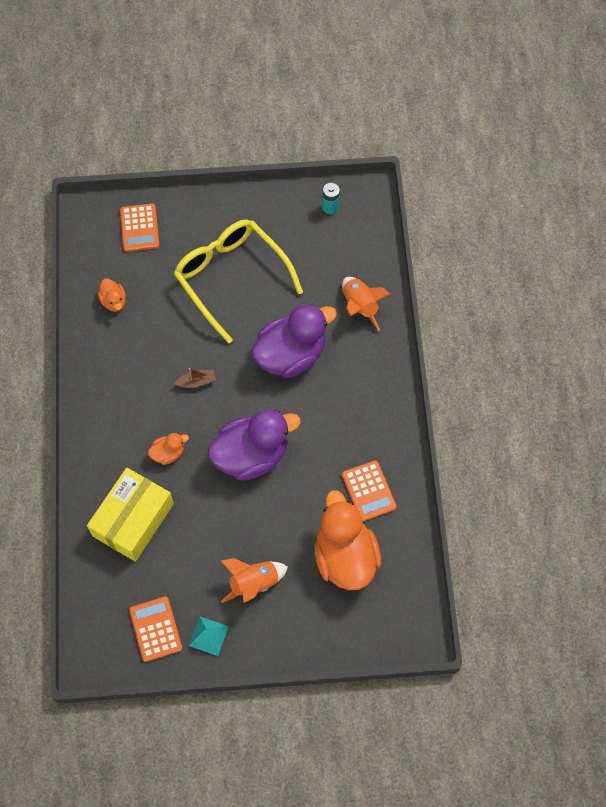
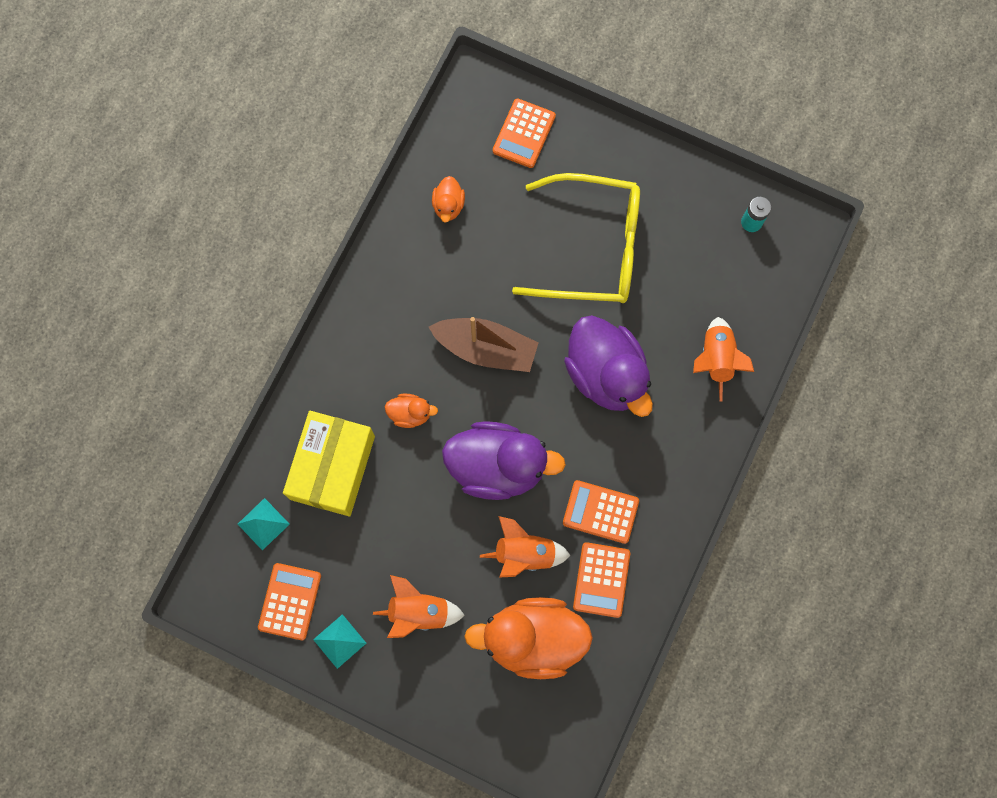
camera: 30 degrees right, 10 degrees up
(104, 586) = (263, 524): none -> turquoise pyramid
(133, 520) = (332, 467): yellow box -> yellow box turned 45 degrees counterclockwise
(197, 382) = (486, 349): brown boat -> brown boat, size x2.11
(231, 278) = (591, 248): yellow glasses -> yellow glasses turned 105 degrees clockwise
(291, 355) = (606, 374): purple duck -> purple duck turned 60 degrees clockwise
(305, 503) = (524, 553): none -> orange rocket
(341, 446) = (600, 512): none -> orange calculator
(345, 556) = (533, 639): orange duck -> orange duck turned 105 degrees counterclockwise

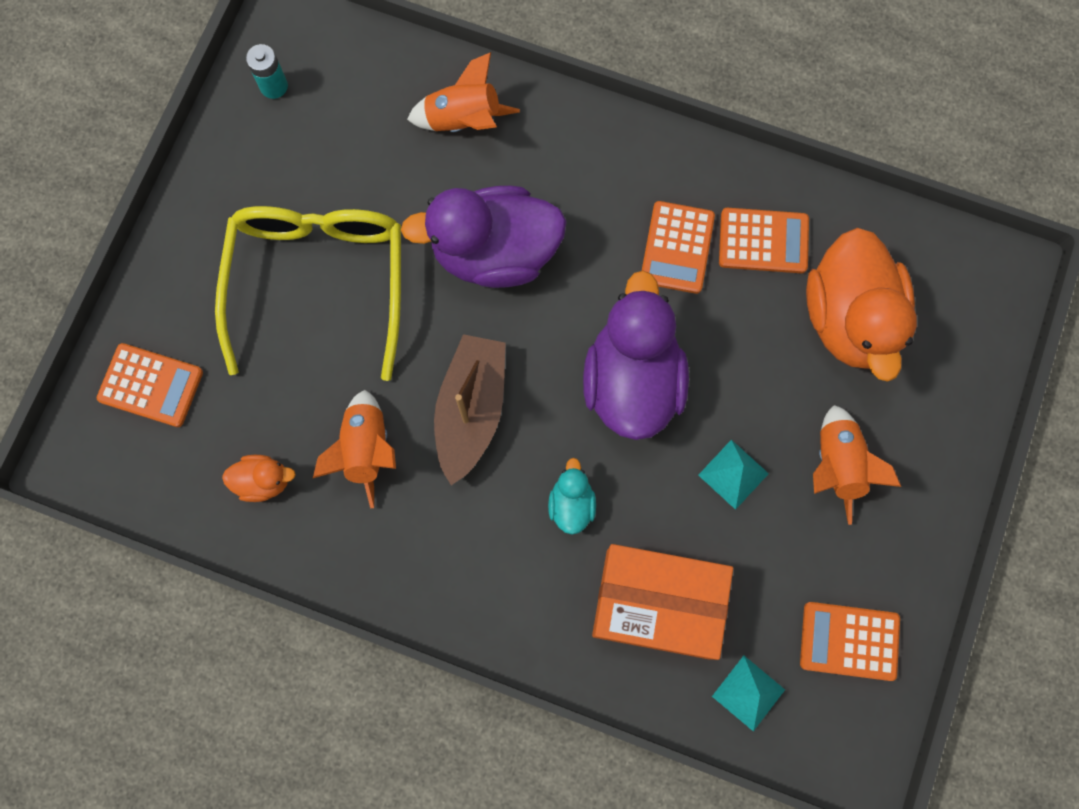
camera: 95 degrees left, 0 degrees up
(332, 467) = (658, 604): yellow box -> orange box
(339, 641) = (891, 566): turquoise pyramid -> turquoise pyramid (733, 474)
(410, 413) = (571, 504): orange duck -> turquoise duck
(524, 553) = (742, 337): orange rocket -> orange rocket (366, 449)
(606, 374) = (494, 252): purple duck -> purple duck turned 150 degrees counterclockwise

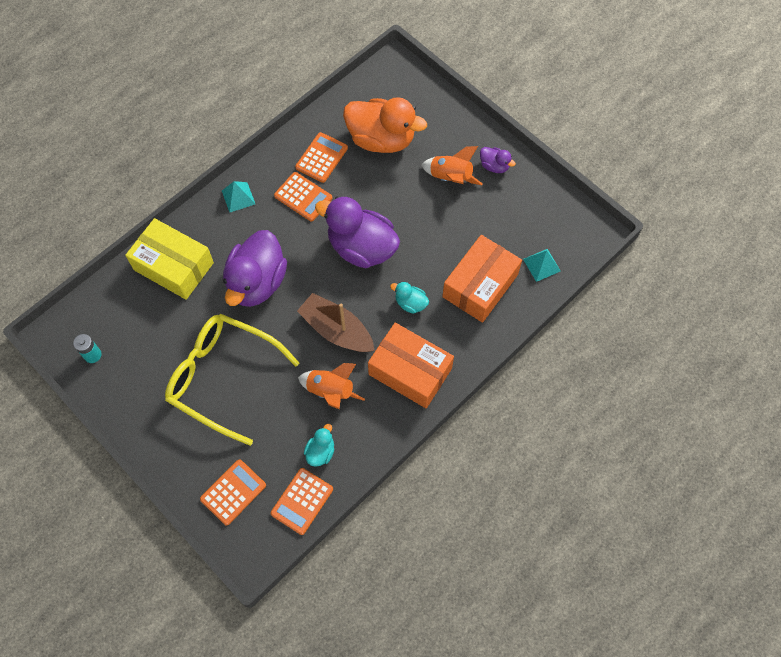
camera: 65 degrees left, 10 degrees down
(263, 481) = (320, 451): orange duck -> turquoise duck
(453, 557) = (410, 371): none -> orange box
(464, 120) = (173, 266): orange rocket -> yellow box
(733, 474) = (432, 224): turquoise pyramid -> turquoise pyramid (238, 197)
(849, 641) = (537, 211): orange calculator -> orange calculator (302, 501)
(899, 529) = (494, 166): none -> purple duck

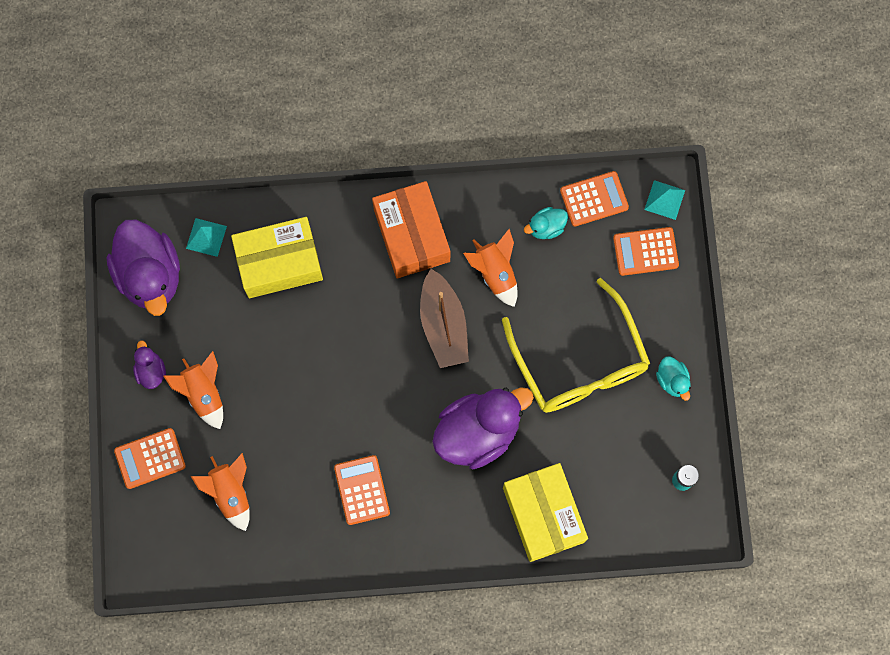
camera: 140 degrees left, 10 degrees up
(238, 197) = (424, 543): turquoise pyramid -> turquoise pyramid (664, 199)
(321, 158) = (307, 521): orange calculator -> orange calculator (150, 458)
(361, 248) = (352, 388): purple duck -> purple duck (150, 275)
(381, 139) = (231, 493): orange duck -> orange rocket
(410, 303) = (356, 297): turquoise duck -> turquoise duck (672, 380)
(480, 285) = (279, 263): orange box -> yellow box

